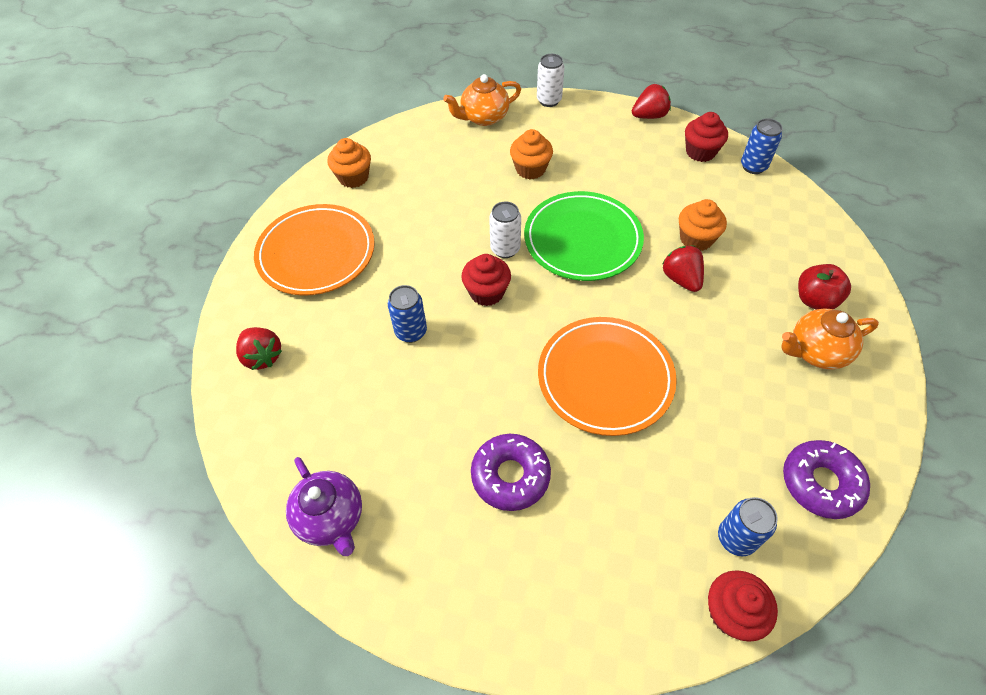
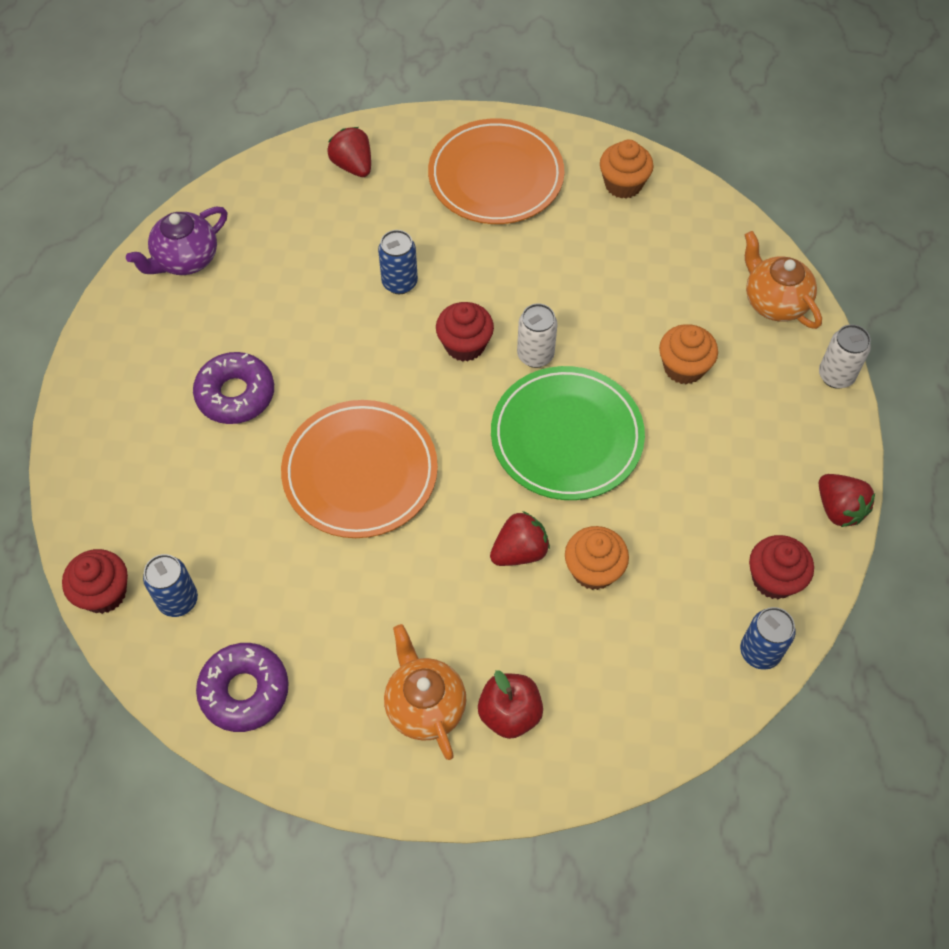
camera: 80 degrees right, 5 degrees up
(262, 356) = (353, 165): red strawberry -> red strawberry turned 105 degrees clockwise

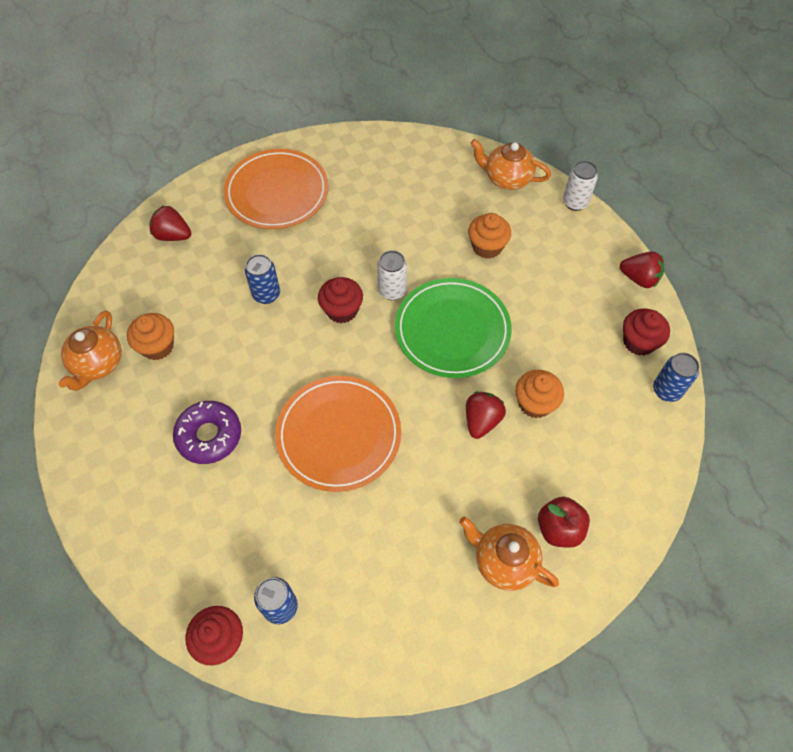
camera: 35 degrees left, 0 degrees up
(185, 259) = (98, 364): purple teapot -> orange teapot
(244, 691) = (378, 637): purple donut -> none
(623, 184) = (362, 156): orange cupcake -> orange cupcake (157, 346)

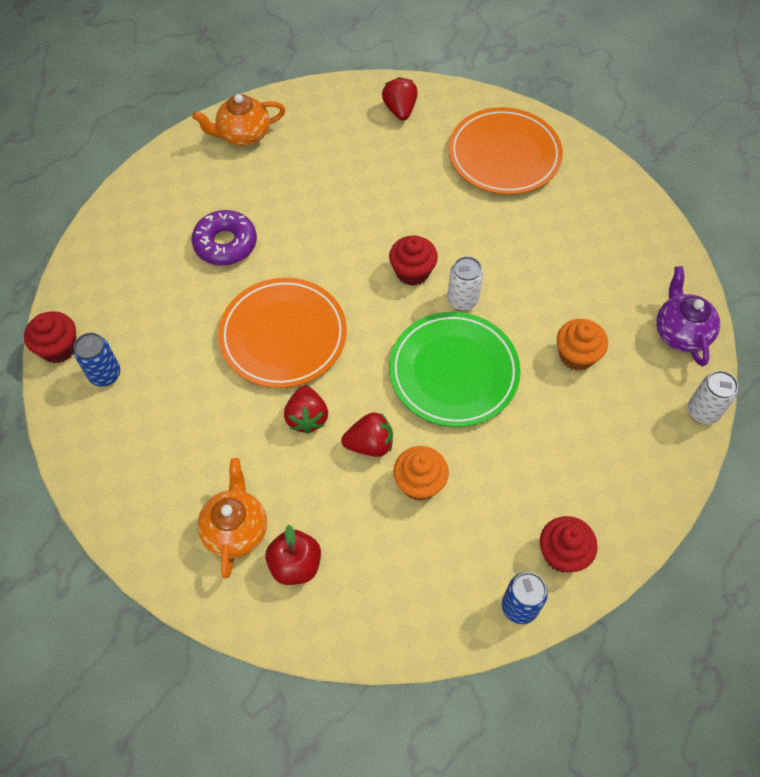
camera: 60 degrees right, 0 degrees up
(157, 346) = (285, 163): orange cupcake -> none
(266, 294) = (388, 207): blue can -> none
(506, 179) = (680, 332): orange teapot -> purple teapot
(639, 278) = (648, 520): red strawberry -> red strawberry (307, 417)

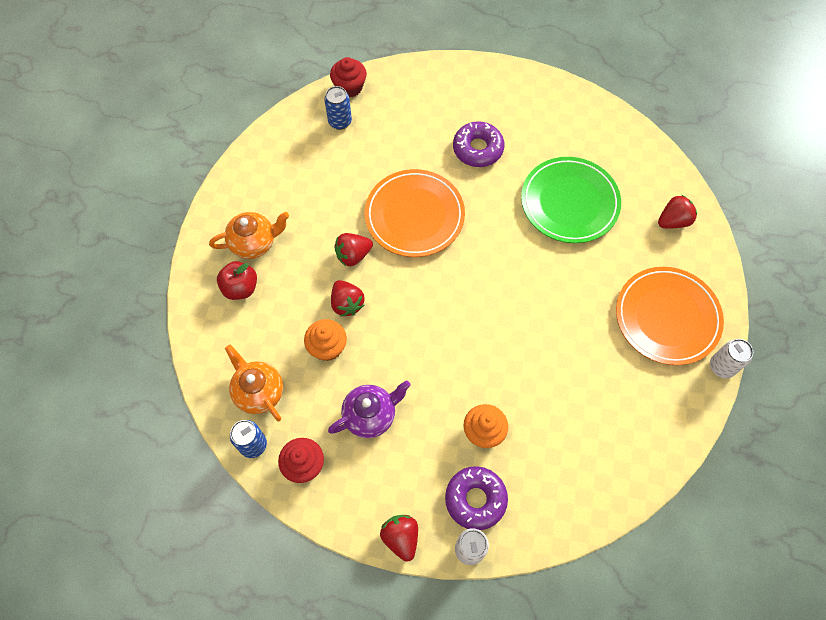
camera: 70 degrees right, 5 degrees up
(243, 135) = (585, 121): orange teapot -> orange teapot (258, 391)
(412, 272) = (510, 283): red cupcake -> none
(453, 372) = (430, 342): green plate -> green plate (569, 202)
(462, 300) = (499, 329): white can -> white can (721, 367)
(649, 388) = (475, 499): none -> purple donut
(674, 474) = (401, 538): none -> red strawberry
(680, 332) = (543, 514): purple teapot -> purple teapot (370, 415)

